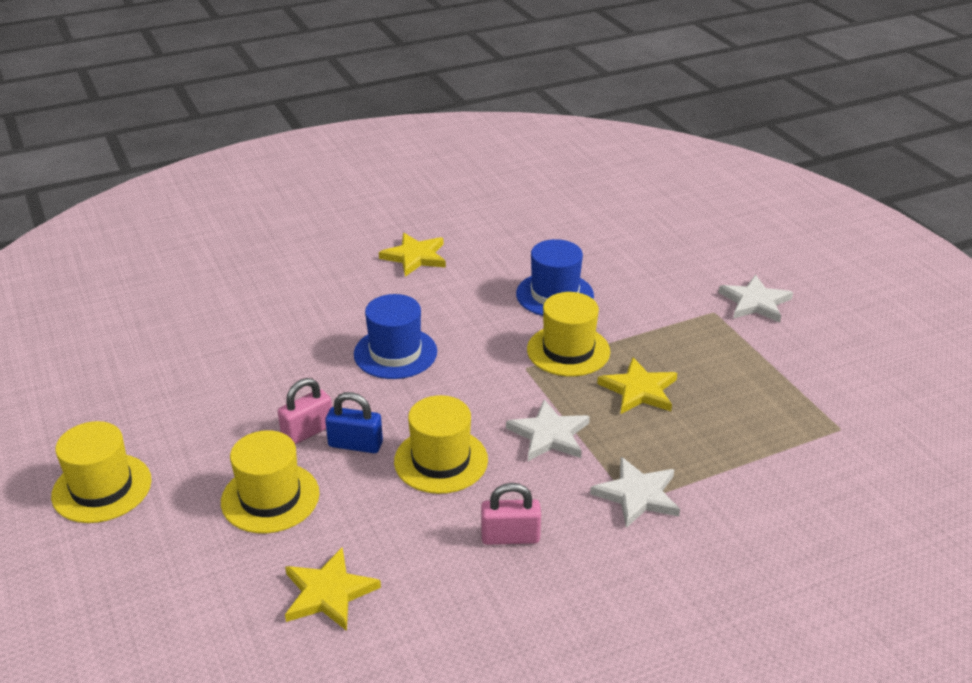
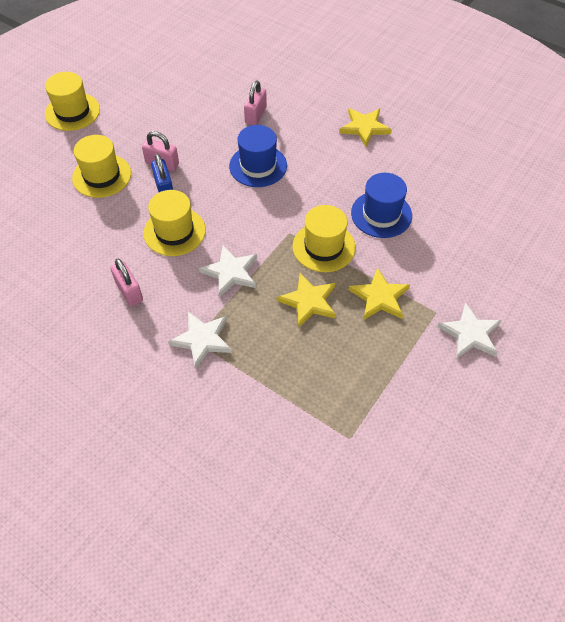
camera: 60 degrees right, 20 degrees up
(307, 324) = (255, 115): none -> pink padlock
(328, 592) = (46, 233): yellow star -> yellow star (380, 297)

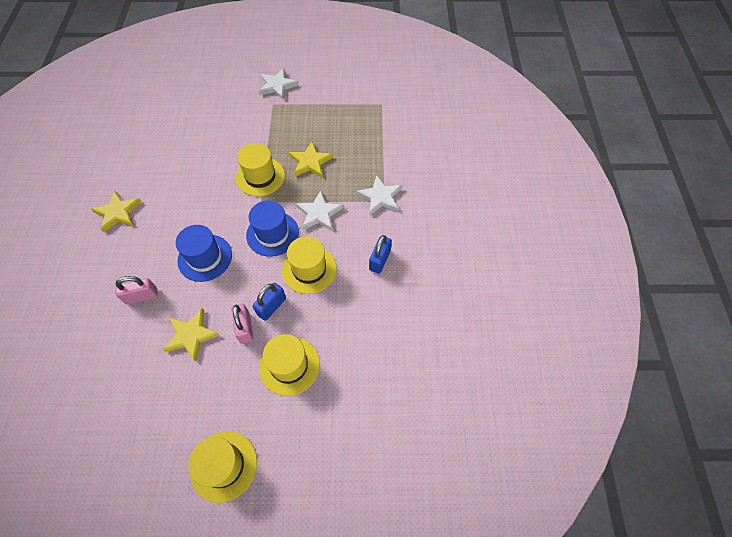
camera: 125 degrees left, 5 degrees up
(129, 291) = (380, 260): pink padlock -> blue padlock
(380, 297) = (281, 132): yellow star -> yellow star (191, 335)
(381, 214) = (209, 161): blue hat -> blue hat (272, 234)

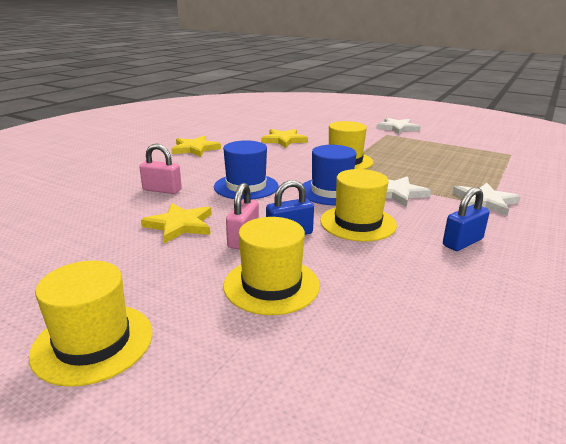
camera: 30 degrees right, 35 degrees down
(310, 162) = (406, 165): yellow star -> yellow star (284, 140)

